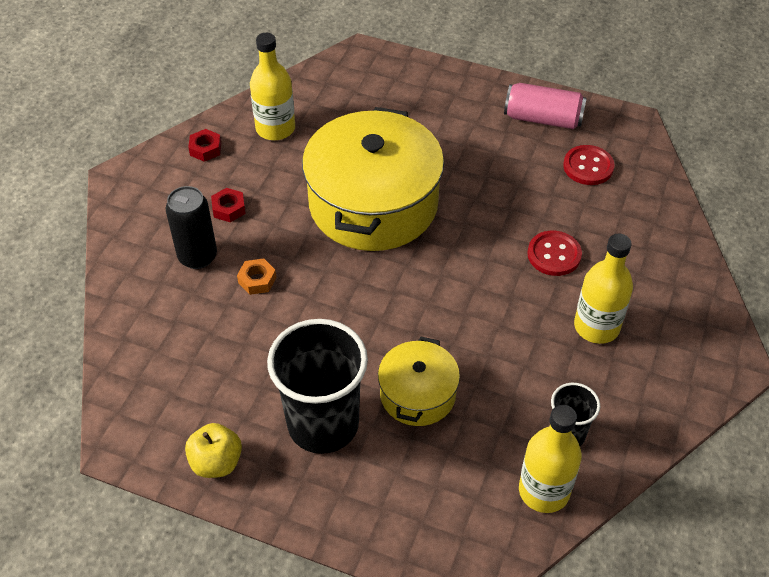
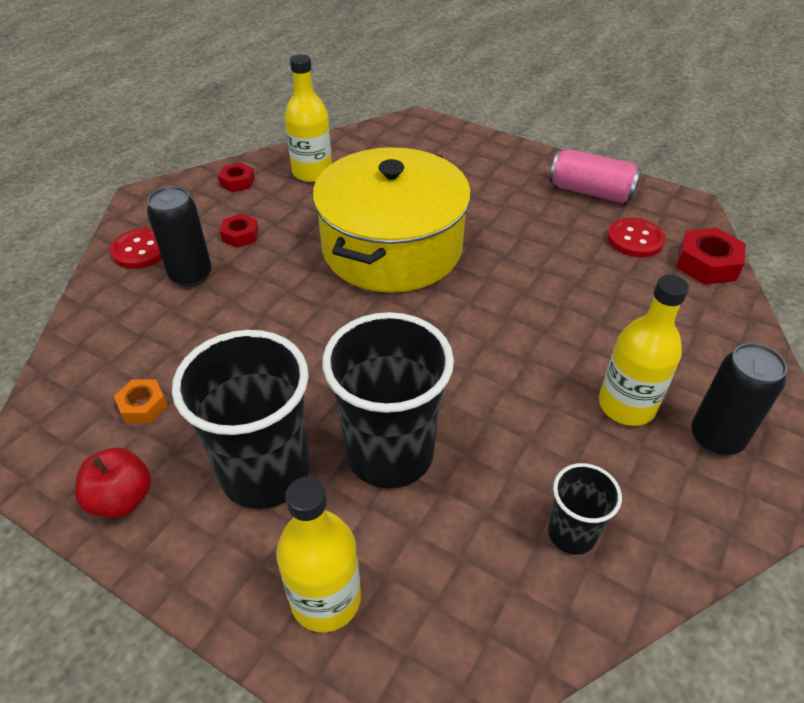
camera: 10 degrees right, 5 degrees down
(216, 462) = (122, 499): yellow apple -> red apple
(257, 280) = (244, 305): orange nut -> orange nut (143, 406)
(417, 394) = (390, 453): yellow pot -> black cup
(544, 491) = (529, 606): yellow bottle -> yellow bottle (326, 599)
(554, 255) = (584, 321): red button -> red button (141, 250)
(652, 184) = (707, 263): none -> red nut
(667, 343) = (716, 438): none -> black can

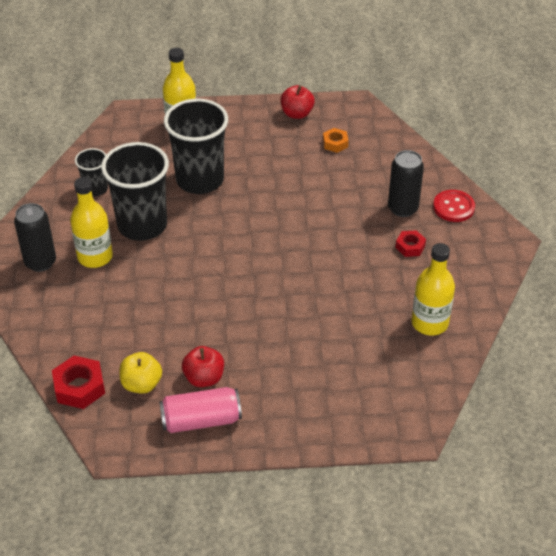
camera: 145 degrees right, 0 degrees up
(237, 182) = (469, 285): red nut -> none
(265, 472) = (248, 148): black cup -> black cup (142, 225)
(392, 248) = (304, 288): yellow pot -> none
(565, 219) = (204, 378): none -> red apple
(635, 239) = (141, 384): red button -> yellow apple

